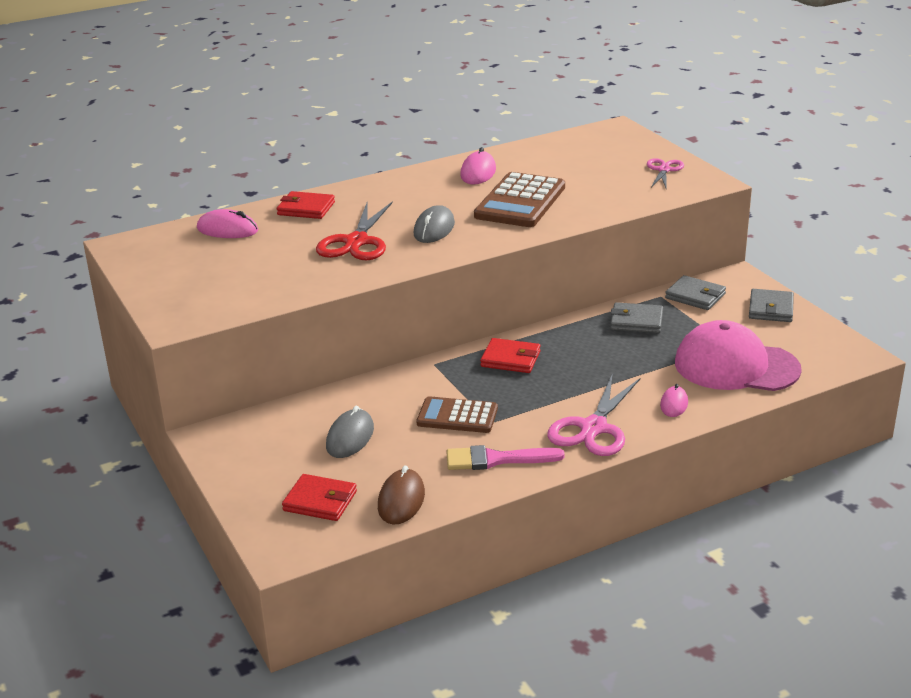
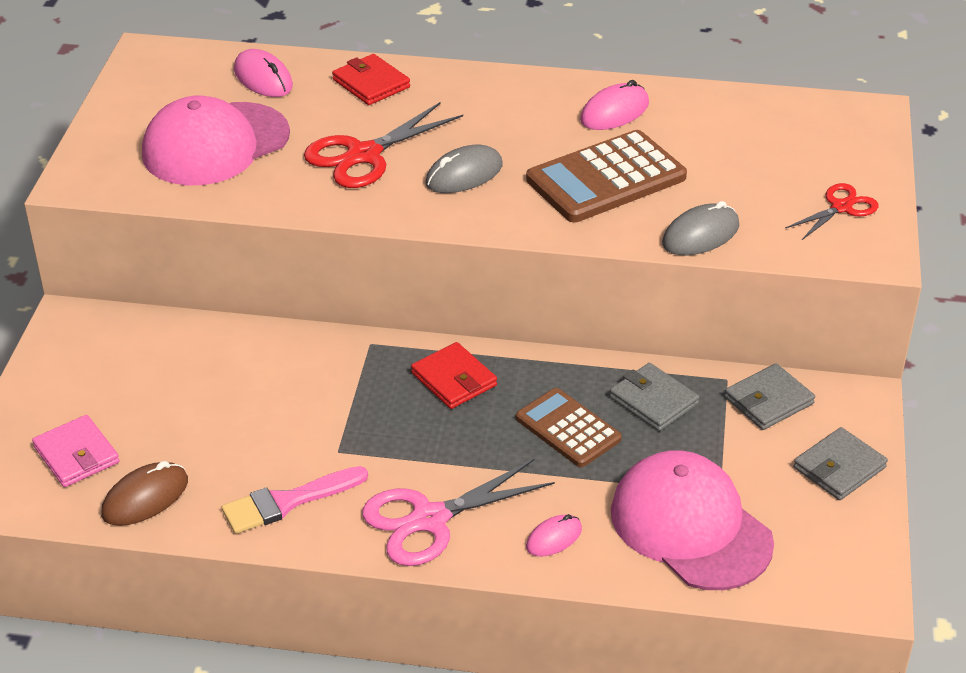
camera: 35 degrees right, 10 degrees up
(247, 271) = (215, 145): none -> pink cap
(320, 501) = (76, 455): red wallet -> pink wallet
(350, 437) = (186, 393): grey mouse -> grey mouse (700, 235)
(457, 416) = (314, 425): brown calculator -> brown calculator (568, 429)
(496, 459) = (287, 502): pink brush -> pink brush turned 60 degrees counterclockwise
(664, 170) = (841, 207): pink scissors -> red scissors
(695, 296) = (768, 400): grey wallet -> grey wallet turned 75 degrees clockwise

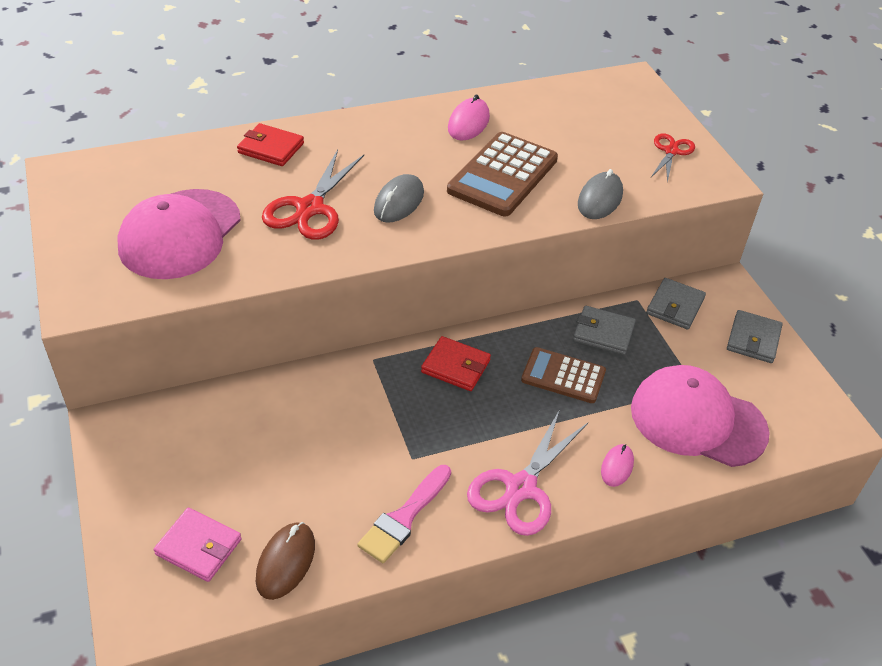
camera: 30 degrees left, 5 degrees up
(263, 78) = (179, 166): pink mouse -> none

